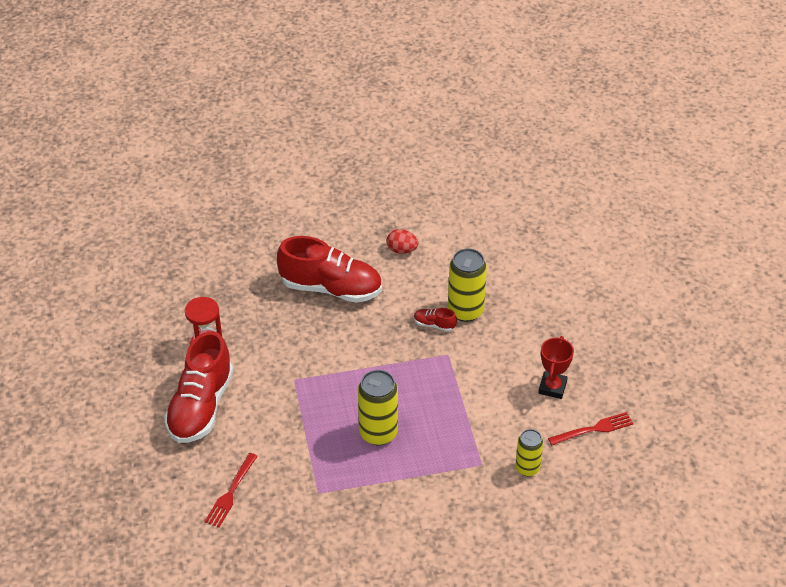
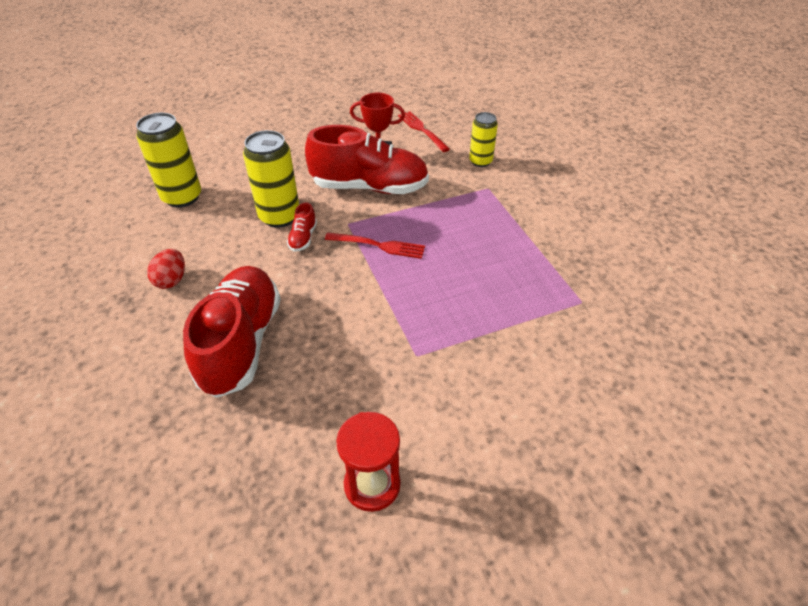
camera: 100 degrees left, 0 degrees up
(201, 406) = (498, 462): red shoe -> red shoe (369, 187)
(231, 492) = (627, 389): red fork -> red fork (378, 245)
(378, 433) = (476, 263): yellow can -> yellow can (182, 197)

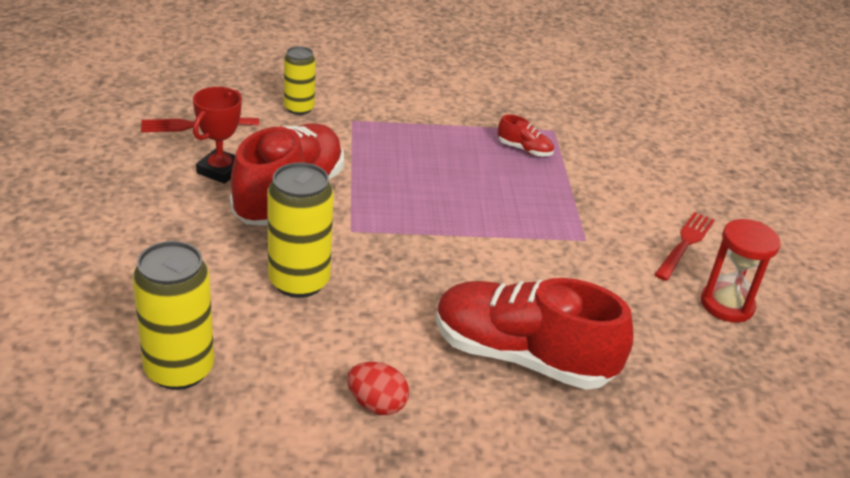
camera: 75 degrees left, 10 degrees down
(303, 238) = (358, 271): red shoe -> red shoe (524, 150)
(378, 245) = (407, 219): red fork -> red fork (685, 244)

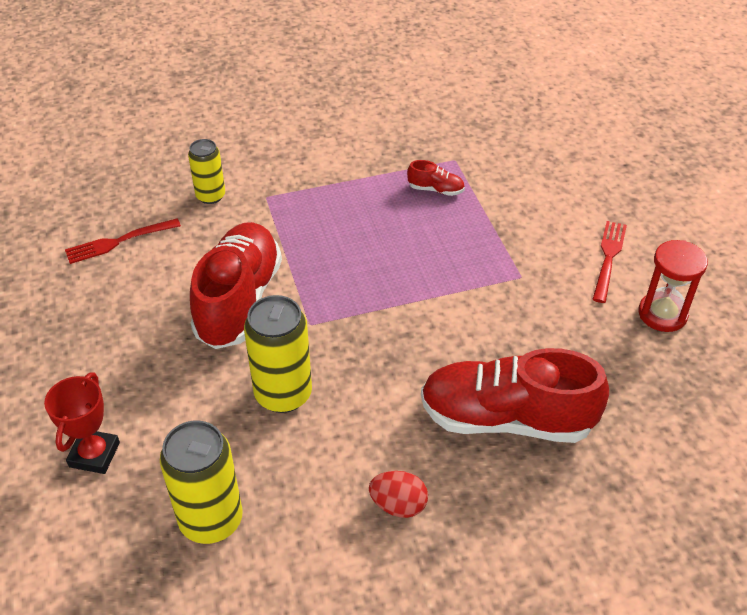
camera: 10 degrees left, 10 degrees up
(220, 170) = (163, 289): red trophy -> red trophy (94, 455)

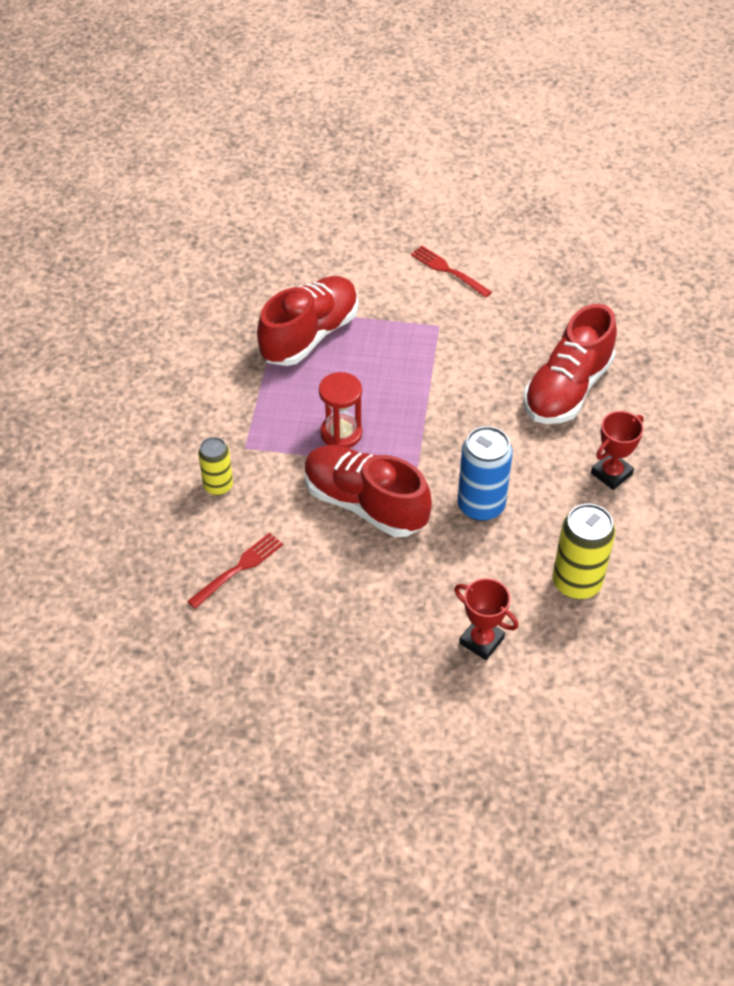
camera: 65 degrees left, 5 degrees up
(119, 241) = (238, 569): red fork -> red fork turned 135 degrees counterclockwise
(283, 394) = (481, 505): yellow can -> blue can
(398, 505) = (611, 473): red egg -> red trophy
(435, 190) = (310, 335): red shoe -> red shoe, size x2.45
(662, 314) = (517, 269): red hourglass -> red hourglass (341, 433)

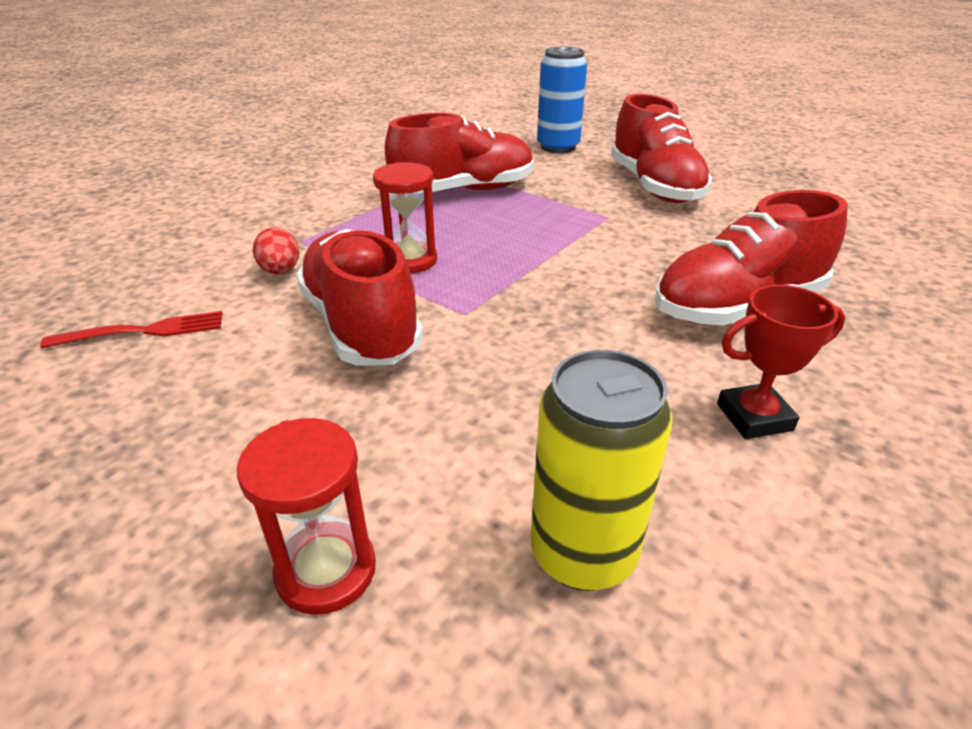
camera: 30 degrees right, 15 degrees down
(218, 486) = (232, 259): yellow can -> none
(265, 482) = (280, 271): none -> red egg
(448, 271) = (654, 186): red fork -> red shoe
(481, 505) = (509, 381): blue can -> blue can (558, 147)
(481, 641) = (326, 570): red trophy -> red hourglass

